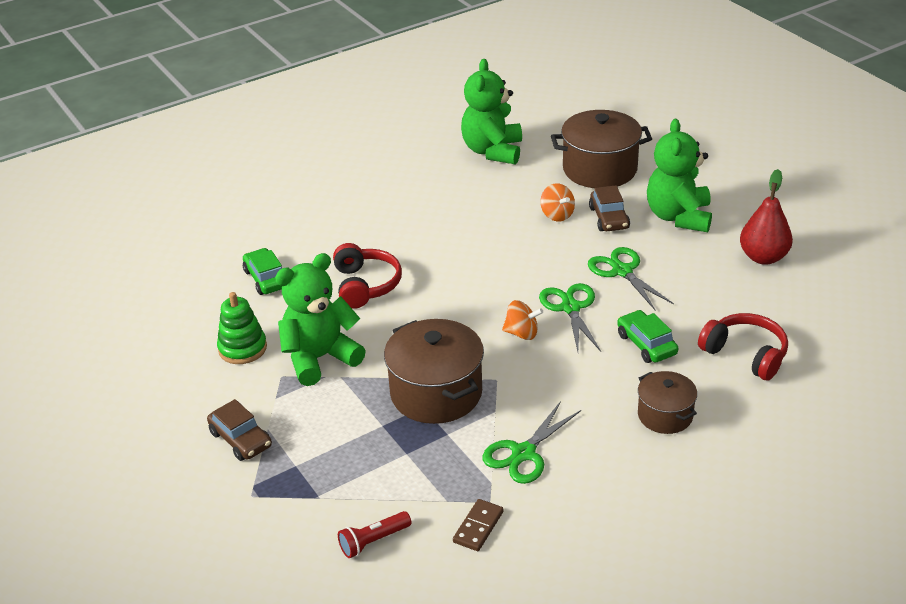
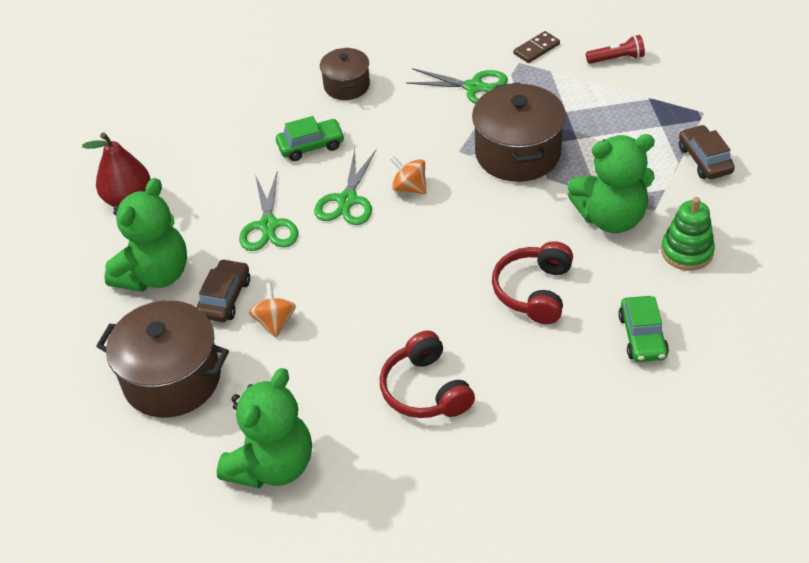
camera: 155 degrees left, 10 degrees up
(523, 453) = (474, 87): green scissors -> green scissors turned 45 degrees clockwise
(646, 344) = (311, 146): green car -> green car turned 105 degrees counterclockwise
(745, 354) = (241, 114): red headphones -> red headphones (425, 390)

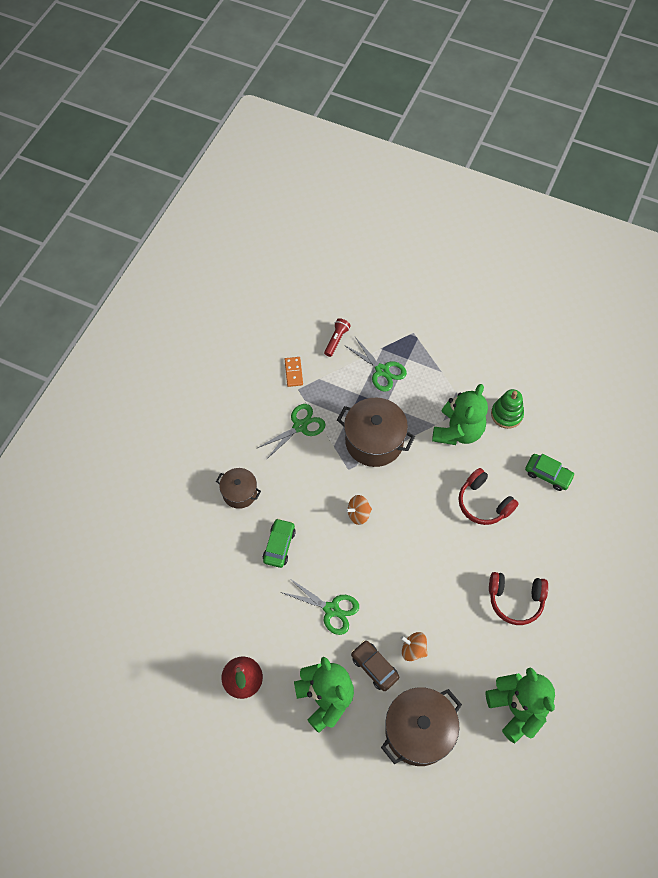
camera: 60 degrees left, 15 degrees up
(347, 200) = (343, 553): green scissors -> green scissors (382, 370)
(536, 49) = (293, 372): brown domino -> orange domino
(704, 160) = (448, 359): brown car -> none

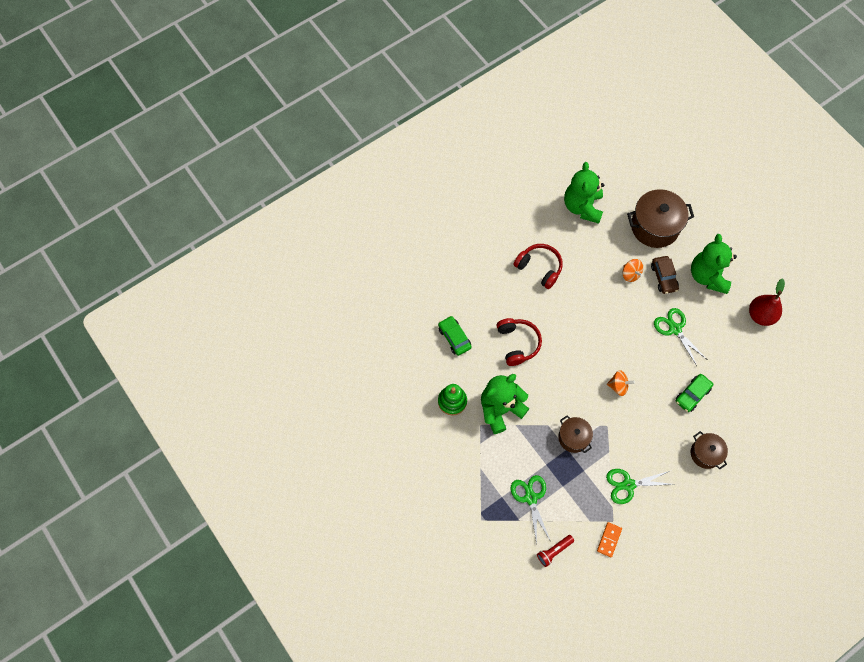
camera: 150 degrees left, 5 degrees up
(374, 441) = (573, 438): brown pot -> brown pot, size x0.58

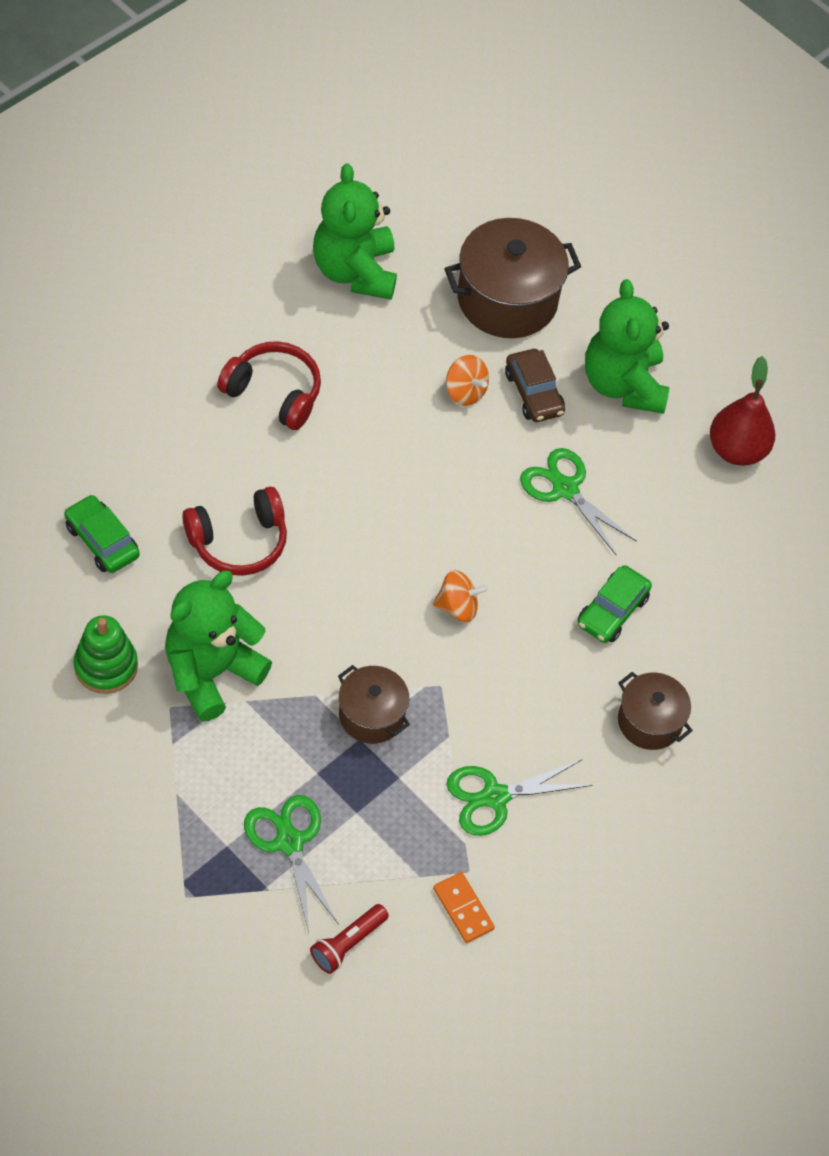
camera: 15 degrees left, 10 degrees down
(517, 343) = (238, 541): red headphones -> red headphones turned 90 degrees clockwise
(609, 539) = (463, 909): orange domino -> orange domino turned 45 degrees counterclockwise

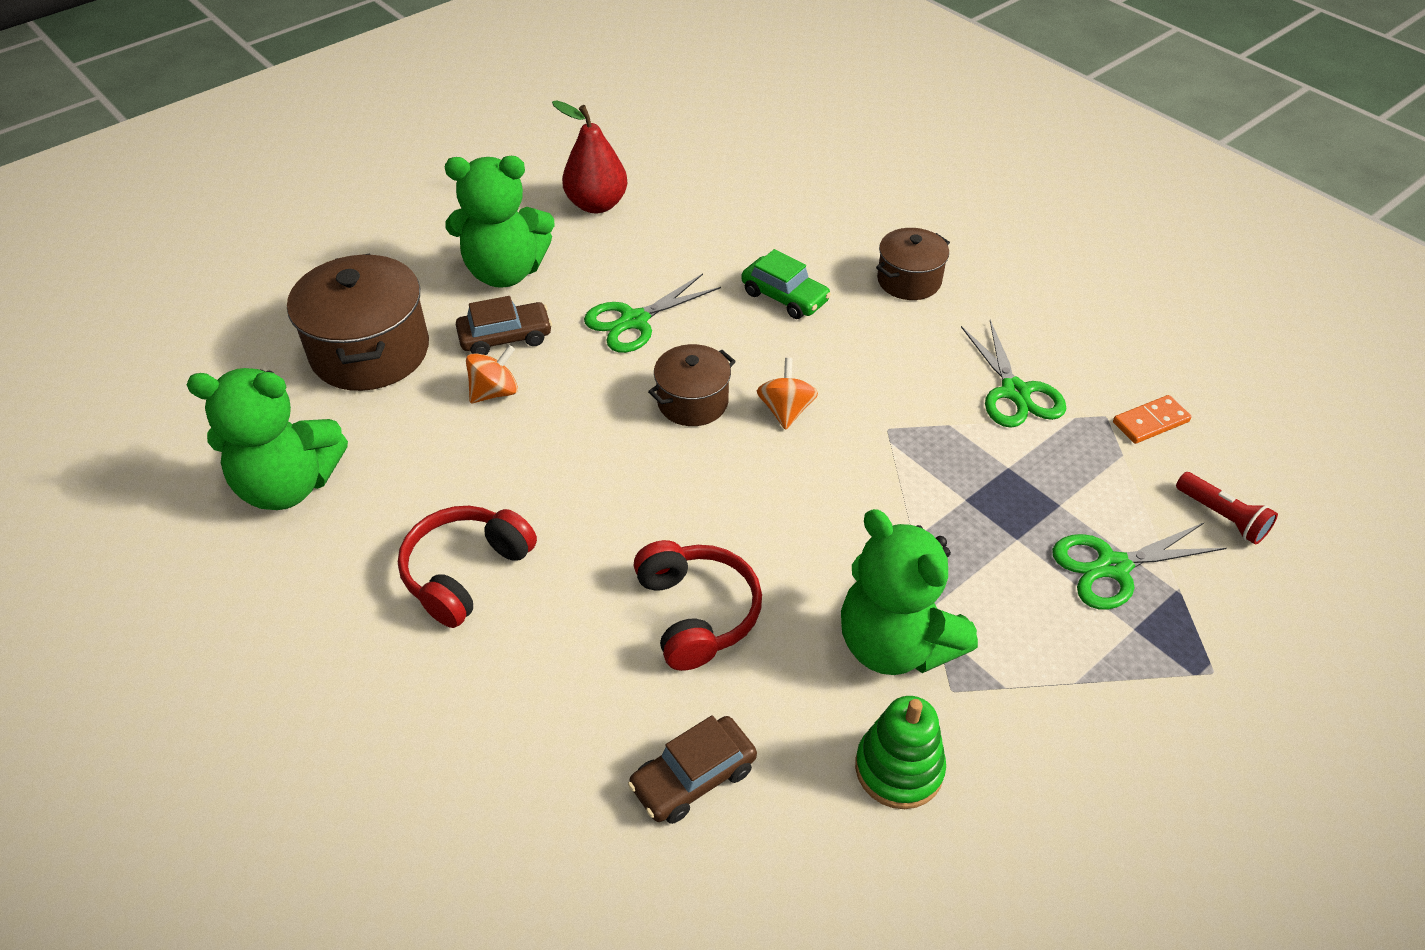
camera: 80 degrees left, 10 degrees down
(102, 541) = (693, 777): green car -> brown car
(371, 715) = (933, 488): brown pot -> brown pot (693, 402)

